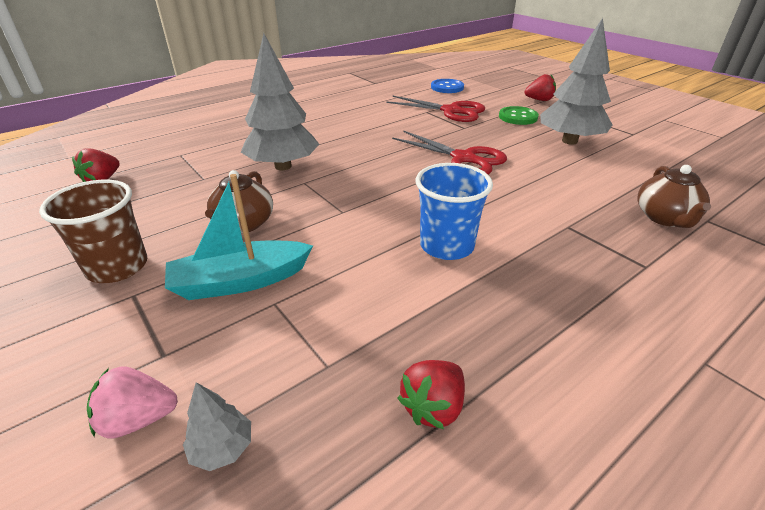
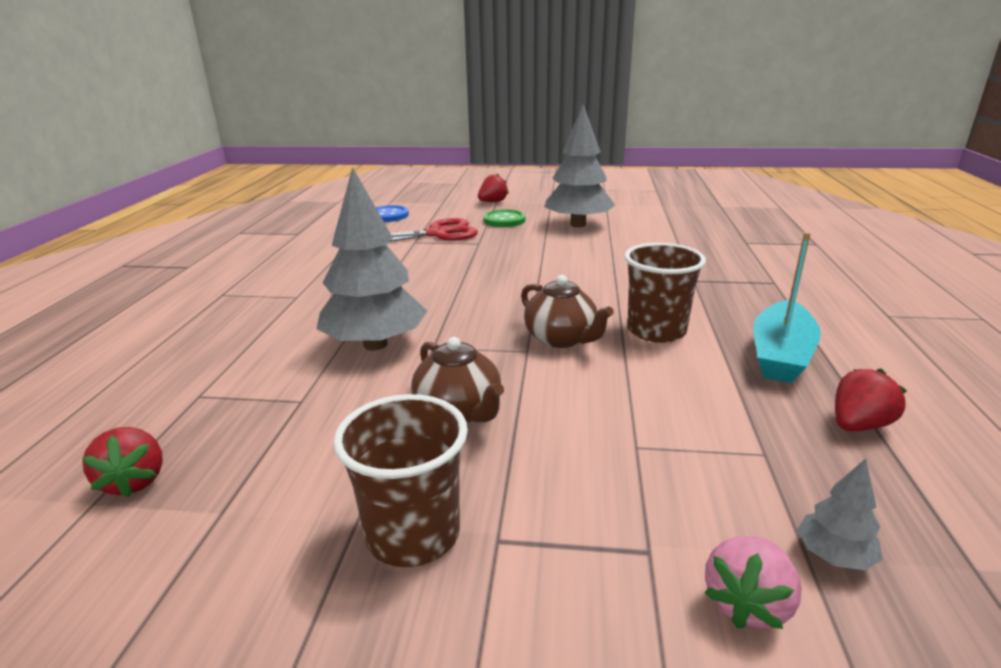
camera: 45 degrees left, 10 degrees down
(240, 281) = (571, 452): turquoise boat -> turquoise boat (780, 355)
(433, 407) = (858, 425): red strawberry -> red strawberry turned 120 degrees counterclockwise
(446, 246) = (656, 331): blue cup -> brown cup
(464, 158) = (532, 266): red scissors -> none
(665, 218) = (727, 250): brown teapot -> brown teapot (561, 339)

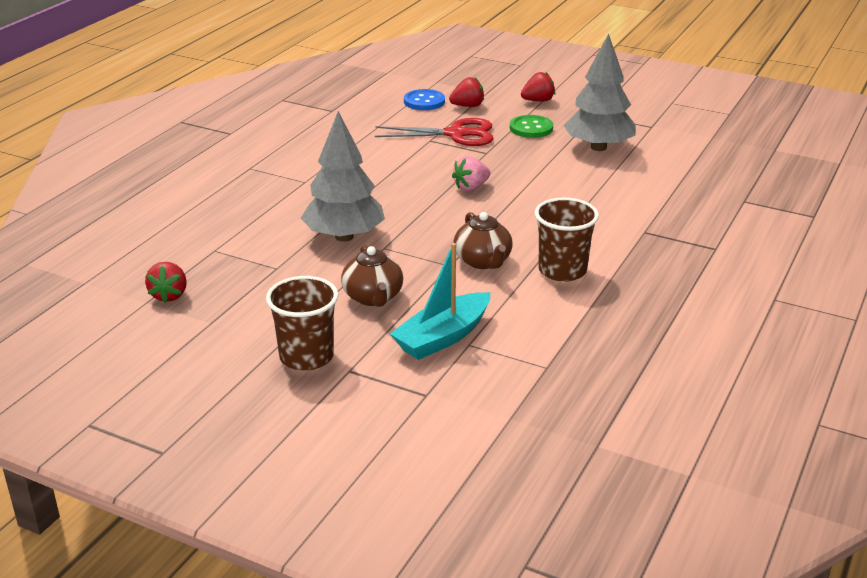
camera: 20 degrees right, 5 degrees up
(747, 603) = (455, 426): pink strawberry -> pink strawberry (471, 187)
(780, 355) = (638, 310): turquoise boat -> turquoise boat (443, 337)
(834, 556) = (525, 421): grey tree -> none
(858, 425) = (631, 366): red strawberry -> red strawberry (467, 106)

